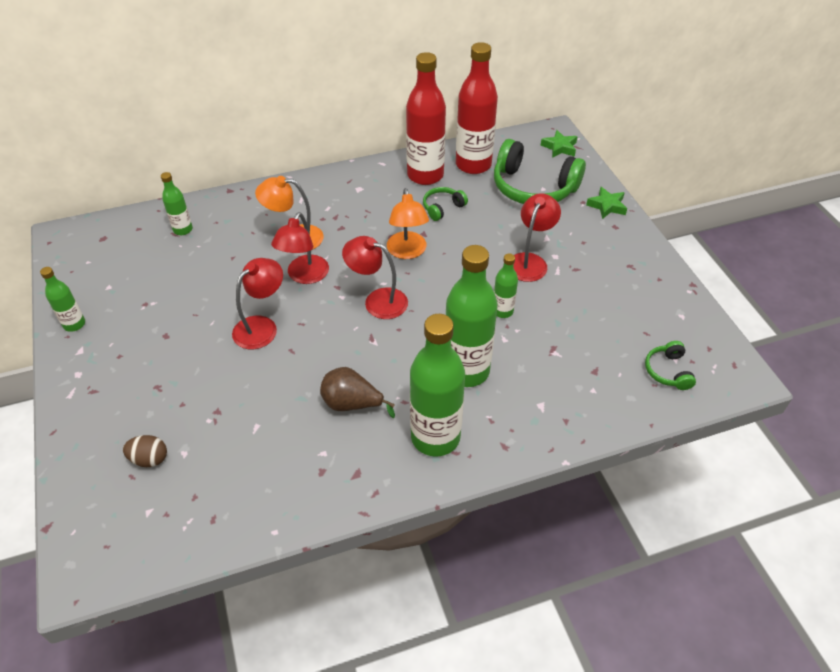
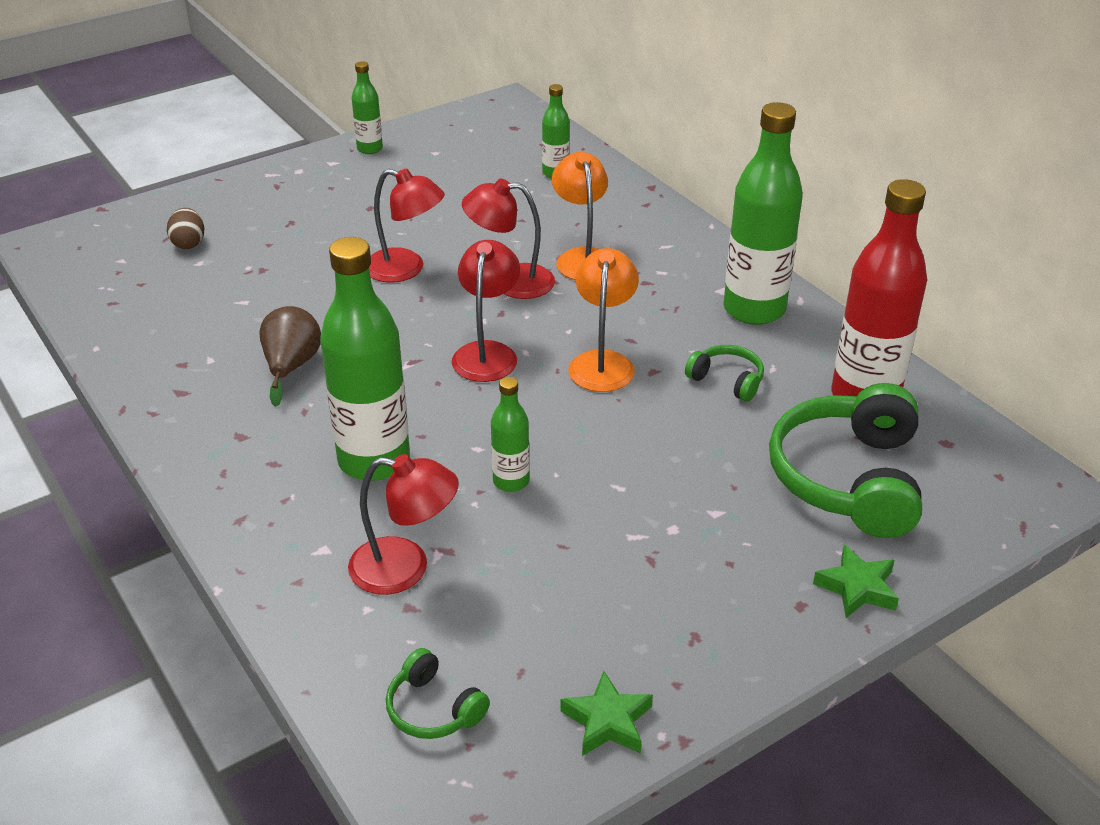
camera: 75 degrees right, 10 degrees down
(407, 252) = (602, 362): orange lamp -> orange lamp turned 120 degrees clockwise
(425, 175) = (799, 349): red bottle -> none
(435, 437) = (247, 449): green bottle -> green bottle (754, 309)
(529, 261) = (643, 498): red lamp -> red lamp (405, 568)
(559, 147) = (1001, 500): green star -> green star (607, 721)
(668, 371) = (433, 709): green headphones -> green headphones turned 120 degrees counterclockwise

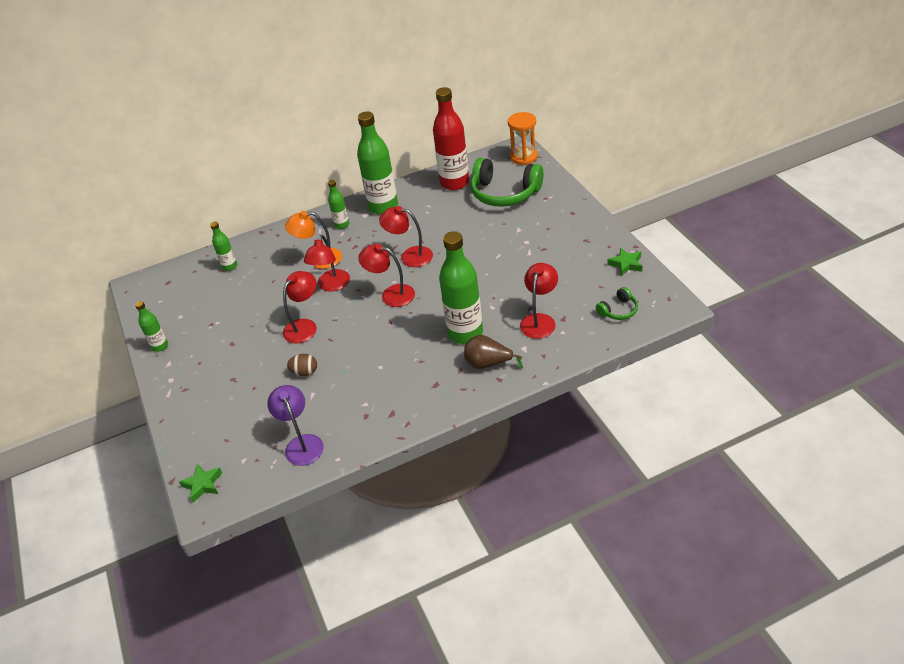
camera: 75 degrees left, 5 degrees up
(138, 308) = (302, 443): none -> purple lamp
(189, 243) = (237, 427): brown egg -> brown egg (305, 372)
(291, 367) = (381, 368): brown pear -> brown pear (488, 364)
(511, 481) = (489, 287): green bottle -> green bottle (342, 225)
(602, 362) = (410, 256): orange lamp -> red lamp
(727, 380) = (434, 219): green headphones -> none
(857, 587) = (564, 198): green star -> green star (203, 484)
(1009, 500) = (524, 157): none -> orange hourglass

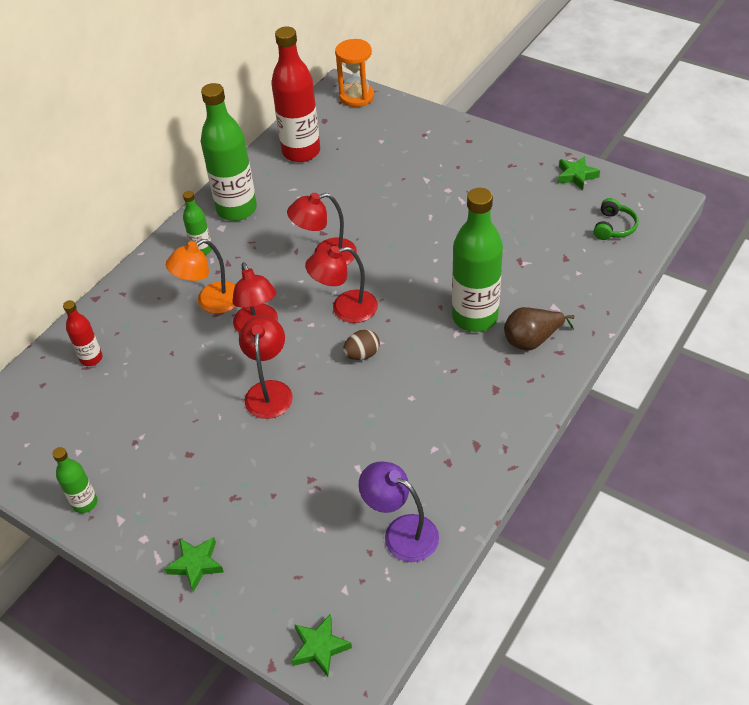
camera: 35 degrees left, 5 degrees up
(183, 407) = (196, 564): none -> green star
(230, 266) = (91, 358): green bottle -> red bottle
(305, 372) = (323, 446): brown egg -> brown egg (362, 354)
(504, 193) = (372, 144): green headphones -> none
(539, 320) = (543, 270): red lamp -> none

